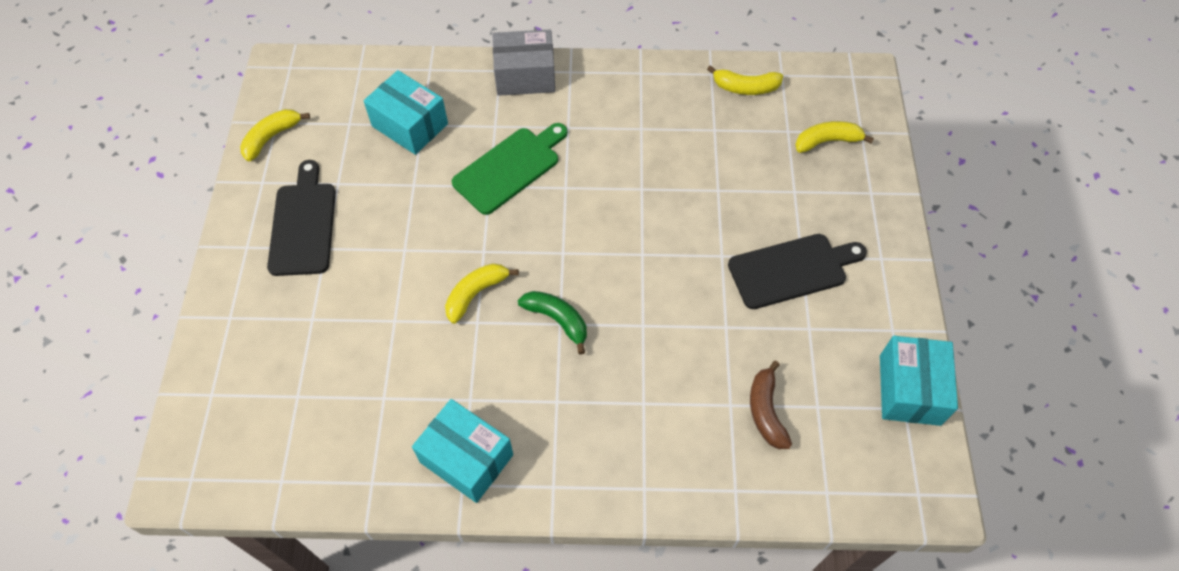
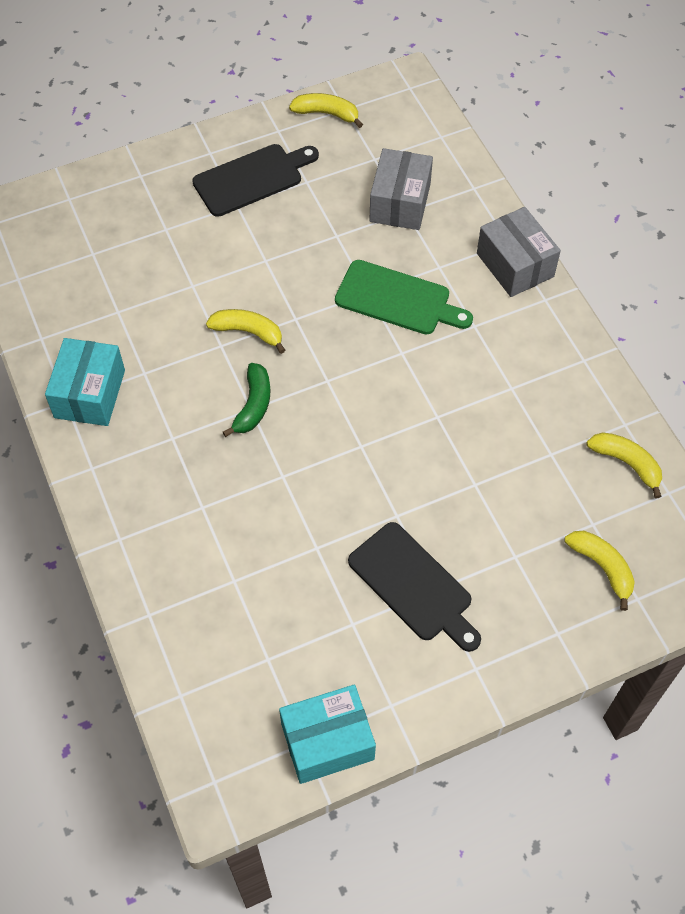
camera: 65 degrees right, 0 degrees up
(410, 125) = (400, 203): turquoise box -> grey box
(745, 88) = (626, 463): yellow banana -> yellow banana turned 150 degrees clockwise
(766, 411) = (241, 614): brown banana -> none

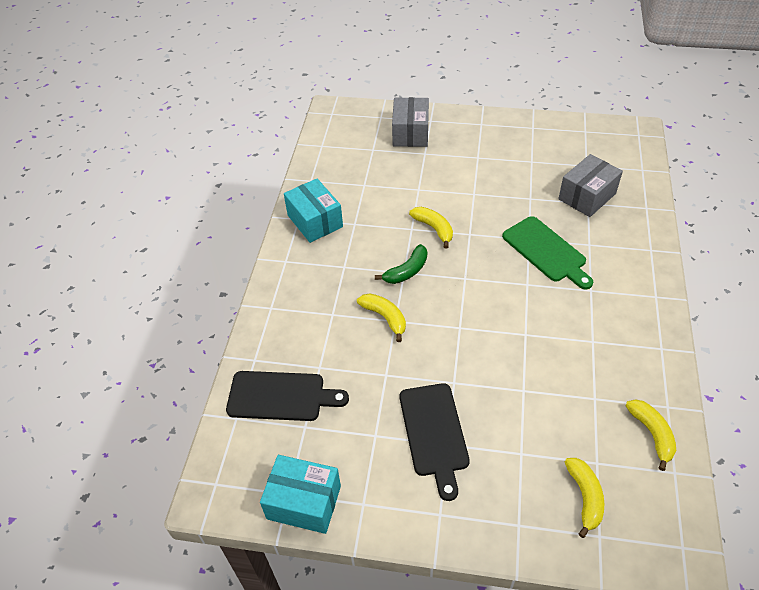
camera: 35 degrees right, 10 degrees down
(90, 394) = (315, 221): turquoise box -> turquoise box turned 75 degrees counterclockwise
(252, 179) = (497, 147): black cutting board -> black cutting board (281, 396)
(327, 113) = (571, 129): yellow banana -> yellow banana (385, 317)
(515, 265) = (646, 265): grey box -> grey box (410, 133)

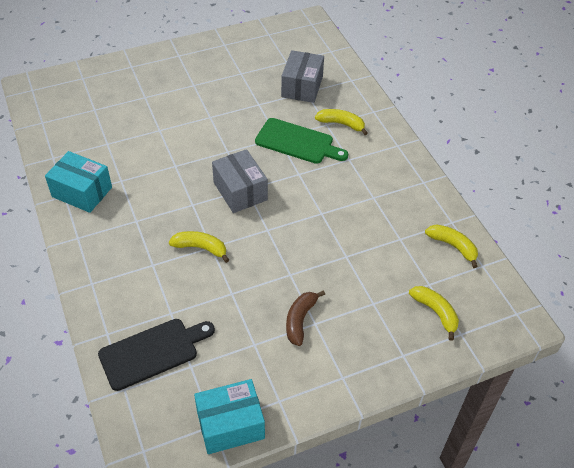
camera: 35 degrees left, 0 degrees up
(407, 271) = (194, 202): green banana -> none
(410, 133) = (120, 83): grey box -> grey box (240, 191)
(434, 228) = (195, 158): yellow banana -> yellow banana (341, 124)
(434, 433) = (300, 320): black cutting board -> brown banana

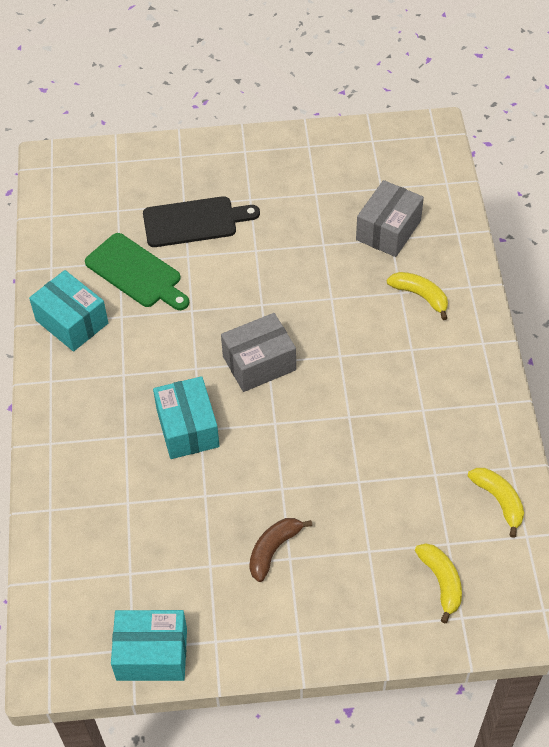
camera: 20 degrees right, 5 degrees up
(152, 352) = (93, 545): black cutting board -> black cutting board (194, 222)
(200, 248) = (187, 428): yellow banana -> turquoise box
(240, 191) = (259, 363): grey box -> grey box turned 75 degrees clockwise
(297, 142) = (354, 310): green cutting board -> green cutting board (136, 273)

